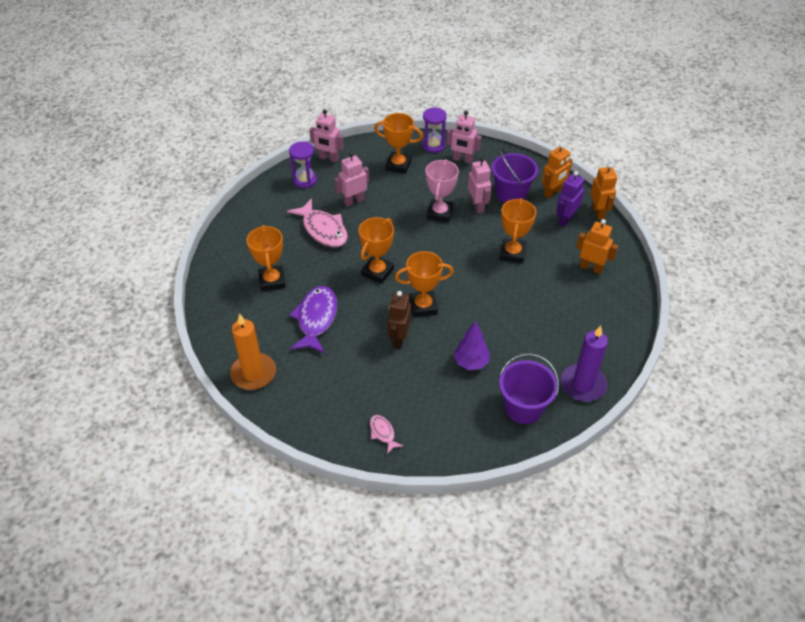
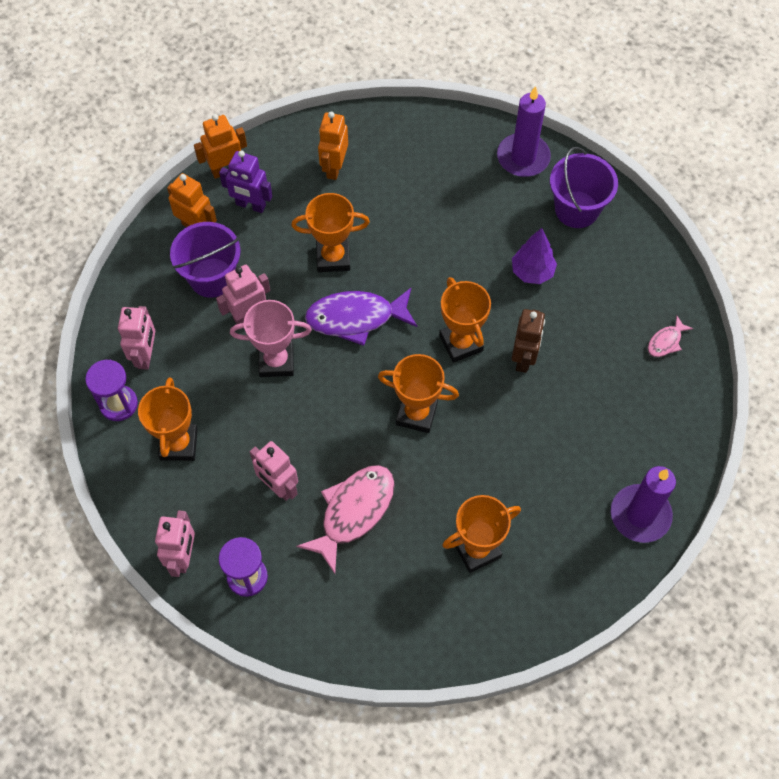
camera: 105 degrees left, 15 degrees up
(253, 373) = (640, 515): orange candle -> purple candle
(316, 319) = (525, 467): purple fish -> purple fish (356, 318)
(399, 339) = (524, 358): brown robot -> brown robot turned 75 degrees counterclockwise

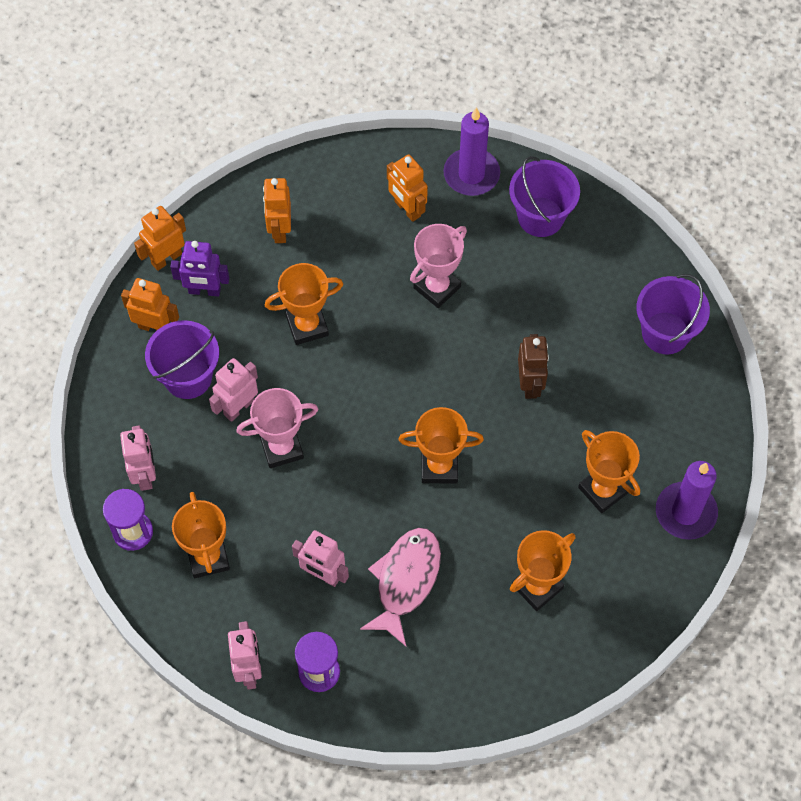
camera: 15 degrees left, 0 degrees up
(356, 318) = (349, 383): purple fish -> none
(455, 175) = (407, 209): none -> orange robot
(461, 343) = (463, 384): orange trophy -> orange trophy (603, 490)
(462, 250) = (437, 287): none -> pink trophy
(532, 272) = (514, 293): purple tree -> none
(666, 341) = (665, 333): pink fish -> purple bucket

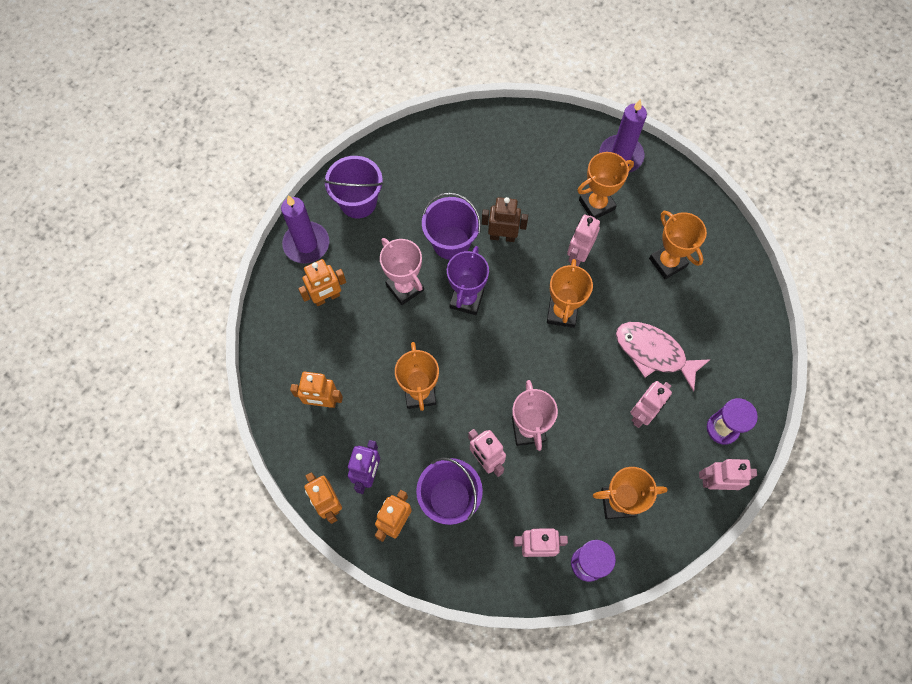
camera: 80 degrees left, 5 degrees up
(435, 357) = (466, 299): none -> purple trophy
(523, 476) = (578, 255): none -> pink robot
(665, 333) = (476, 139): purple bucket -> purple bucket (451, 242)

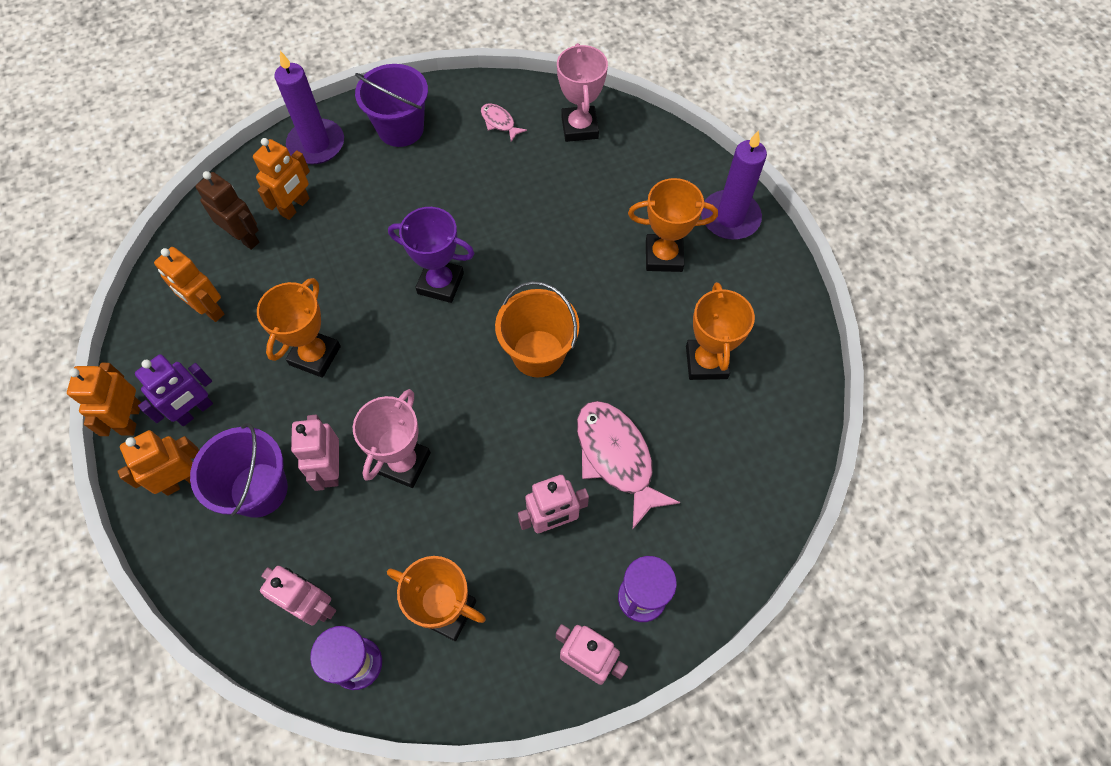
camera: 30 degrees right, 5 degrees down
(327, 298) = (295, 207): orange robot -> orange robot turned 60 degrees counterclockwise
(405, 287) = (383, 237): pink trophy -> pink trophy (579, 127)
(424, 162) = (499, 122): none -> pink fish
(451, 242) = (468, 216): purple bucket -> none
(466, 299) = (440, 283): purple trophy -> purple trophy turned 60 degrees clockwise
(502, 236) = (529, 237): brown robot -> brown robot (244, 237)
(562, 312) = (538, 353): orange trophy -> orange bucket
(578, 255) = (602, 300): pink robot -> none

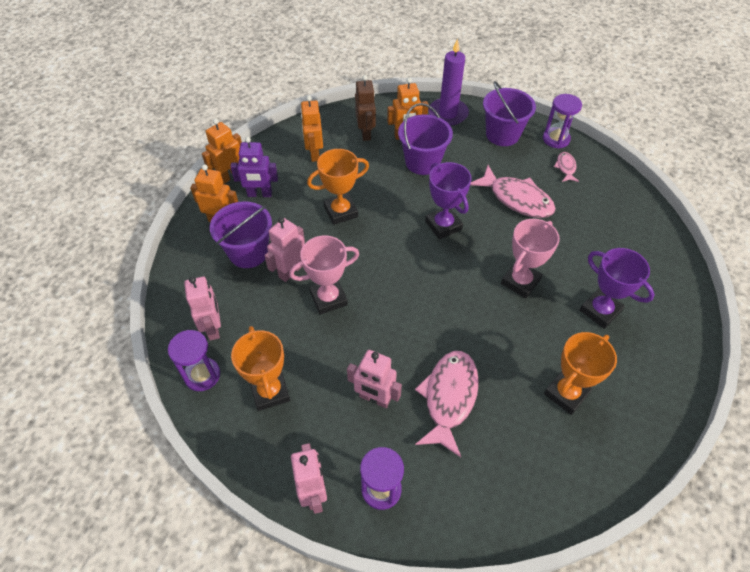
camera: 45 degrees right, 10 degrees down
(347, 226) = (422, 162): none -> purple bucket
(460, 95) = (556, 139): none -> purple hourglass
(485, 195) = (516, 199): none -> pink fish
(538, 353) = (461, 303): orange bucket -> none
(579, 127) = (616, 202): pink trophy -> pink trophy (520, 282)
(663, 256) = (600, 311): orange trophy -> purple trophy
(730, 218) = (673, 322): purple candle -> none

